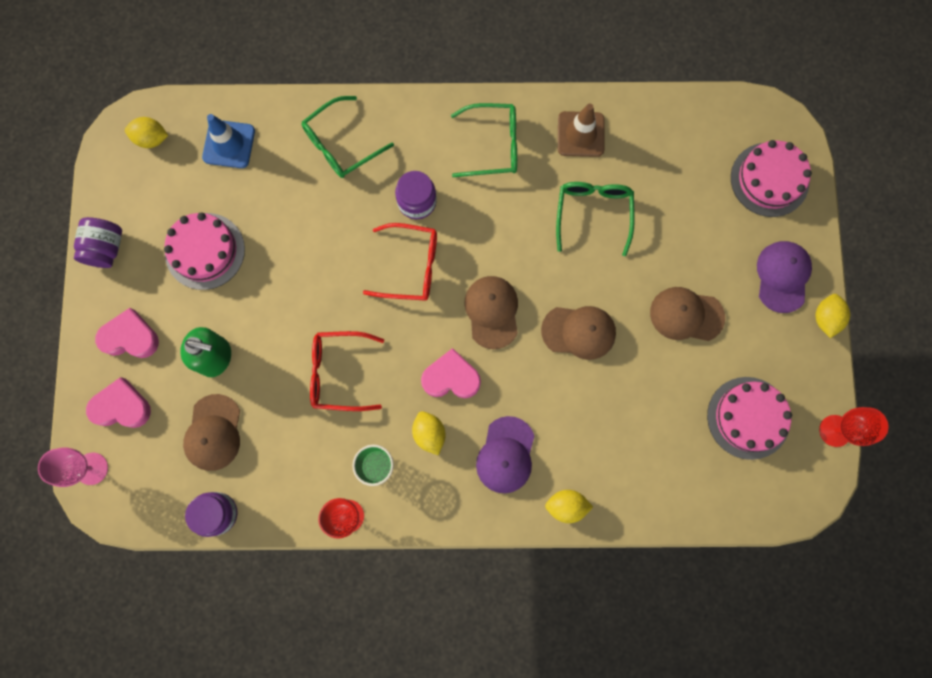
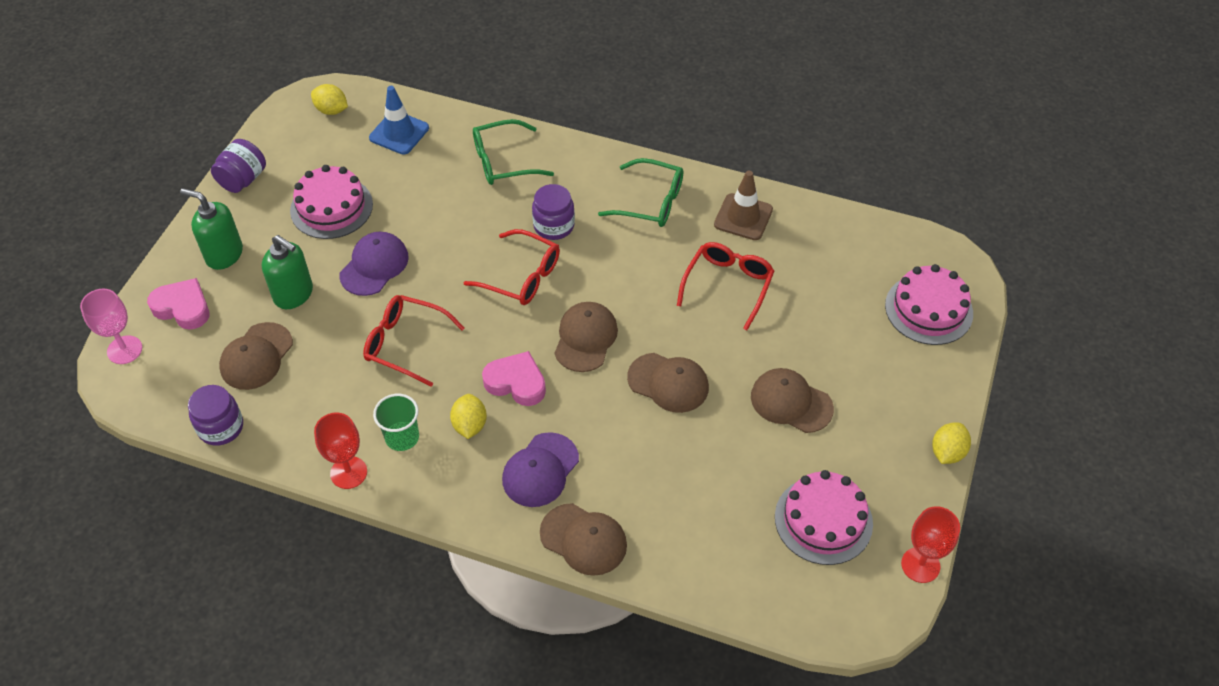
camera: 20 degrees right, 25 degrees down
(130, 337) = (224, 254): pink heart -> green soap dispenser
(566, 506) = (583, 539): yellow lemon -> brown cap
(593, 213) = (728, 285): green glasses -> red glasses
(782, 276) = (912, 399): purple cap -> purple cap (374, 266)

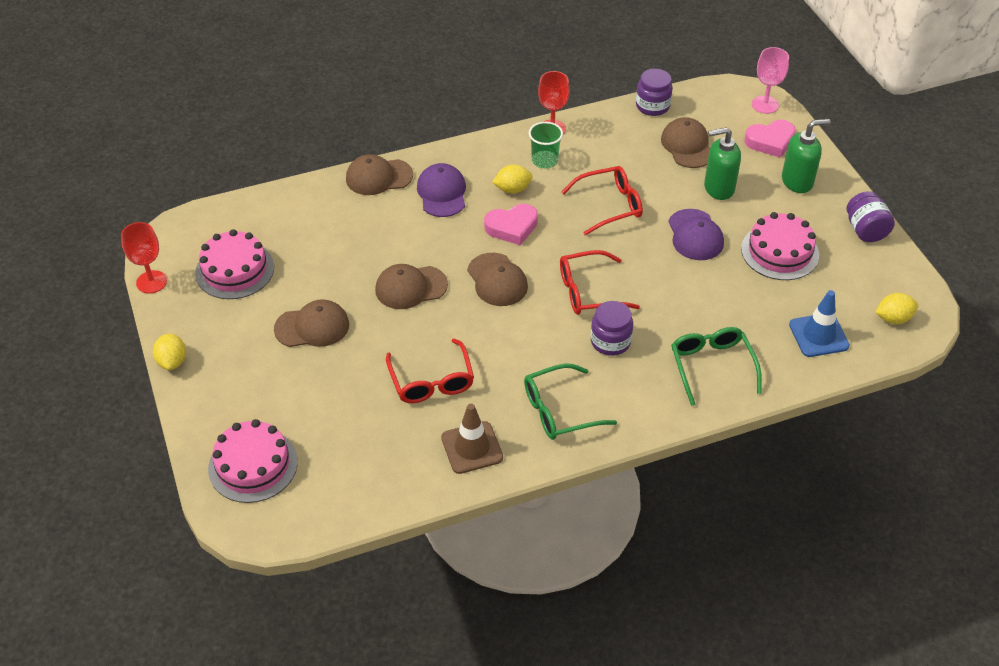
camera: 140 degrees right, 5 degrees down
(470, 425) = (512, 189): yellow lemon -> yellow lemon turned 60 degrees counterclockwise
(503, 161) = (712, 366): green glasses -> green glasses turned 45 degrees counterclockwise

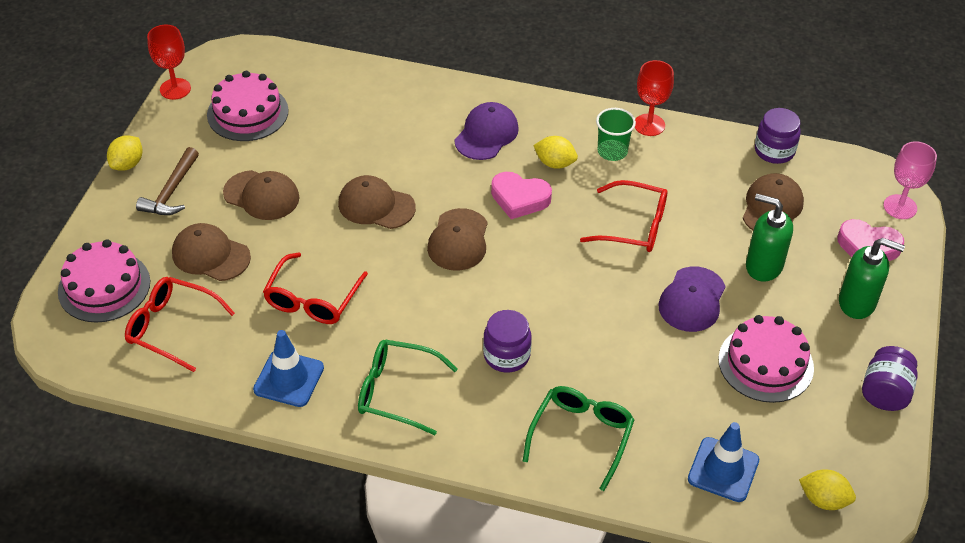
camera: 35 degrees right, 0 degrees up
(233, 362) = (171, 191): none -> brown hammer
(378, 177) = (444, 92): brown cap -> brown cap (210, 255)
(472, 448) = (289, 379): brown traffic cone -> blue traffic cone
(588, 291) = (532, 297): red glasses -> red glasses (171, 327)

